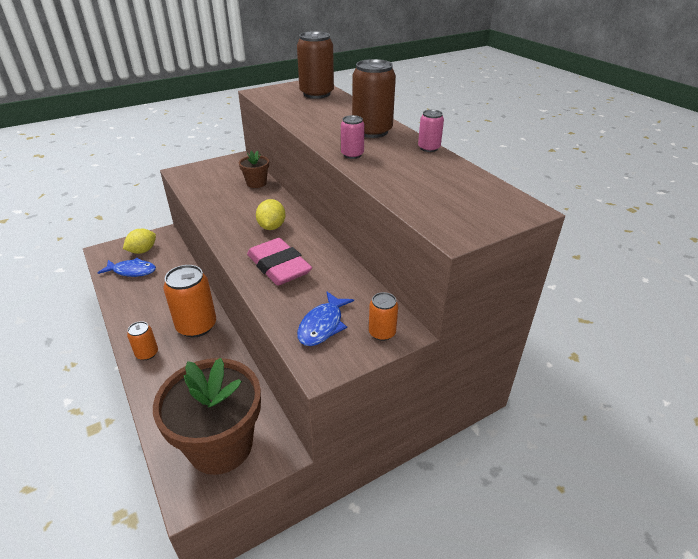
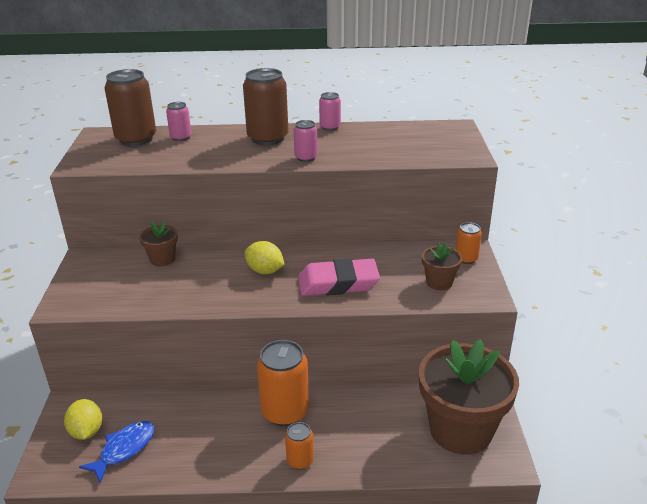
camera: 60 degrees left, 5 degrees down
(323, 325) = (439, 282): blue fish -> brown flower pot
(336, 104) = (181, 137): none -> pink can

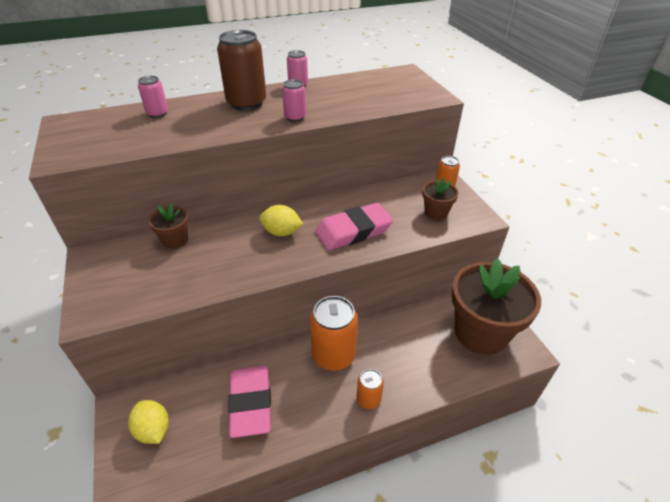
camera: 20 degrees left, 10 degrees up
(124, 449) = (200, 438): blue fish -> none
(136, 139) = (109, 121): brown can -> none
(183, 433) = (251, 403): none -> pink eraser

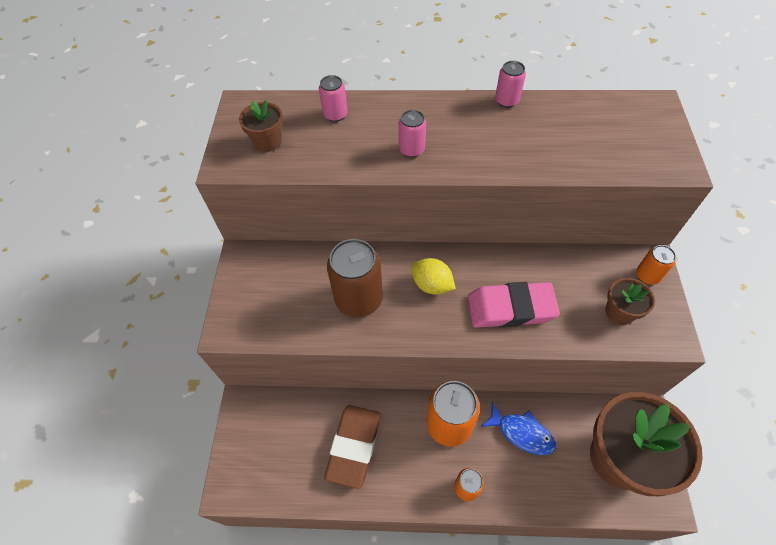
camera: 25 degrees right, 15 degrees up
(153, 430) = (264, 439): yellow lemon -> none
(175, 240) = (323, 261): brown flower pot -> brown flower pot (268, 142)
(246, 103) = (436, 120): brown can -> brown can (359, 299)
(251, 403) = (354, 446): pink eraser -> brown eraser
(295, 117) = (484, 160): pink can -> pink can (412, 150)
(397, 341) = (521, 433): none -> blue fish

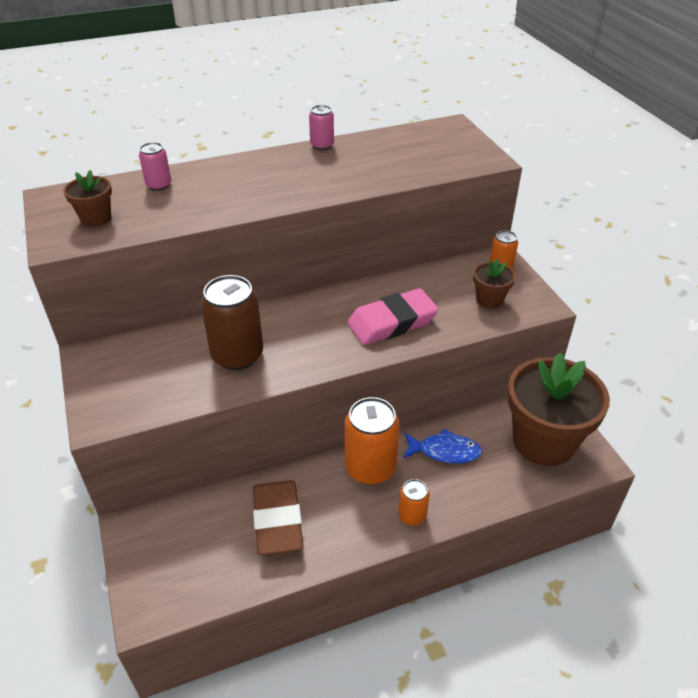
camera: 25 degrees left, 15 degrees down
(412, 150) = (249, 195): pink can -> none
(432, 285) = (307, 324): yellow lemon -> none

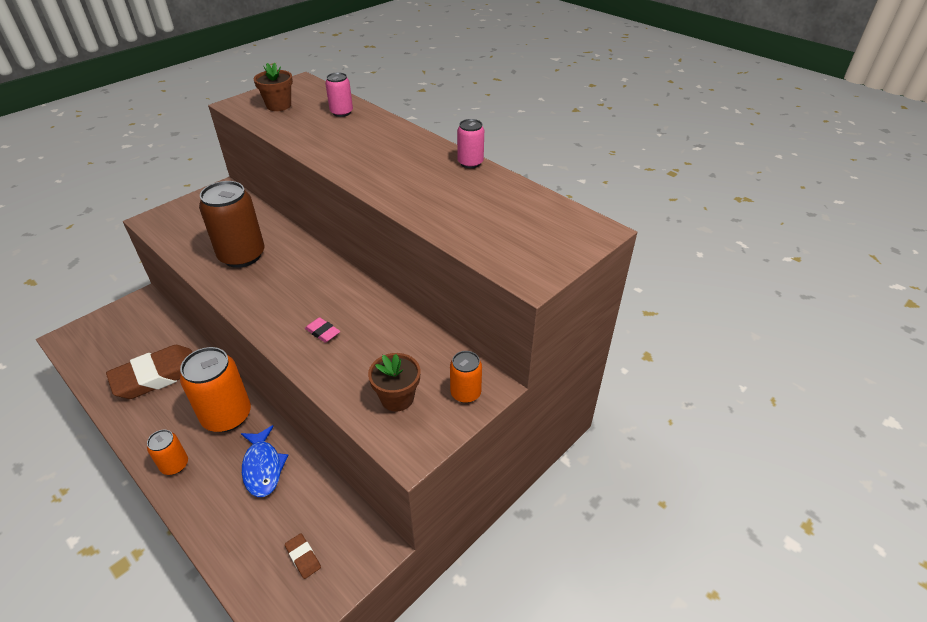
camera: 65 degrees right, 0 degrees up
(392, 322) = (322, 332): pink eraser -> pink eraser, size x0.41
(543, 441) = (303, 557): brown flower pot -> brown eraser

